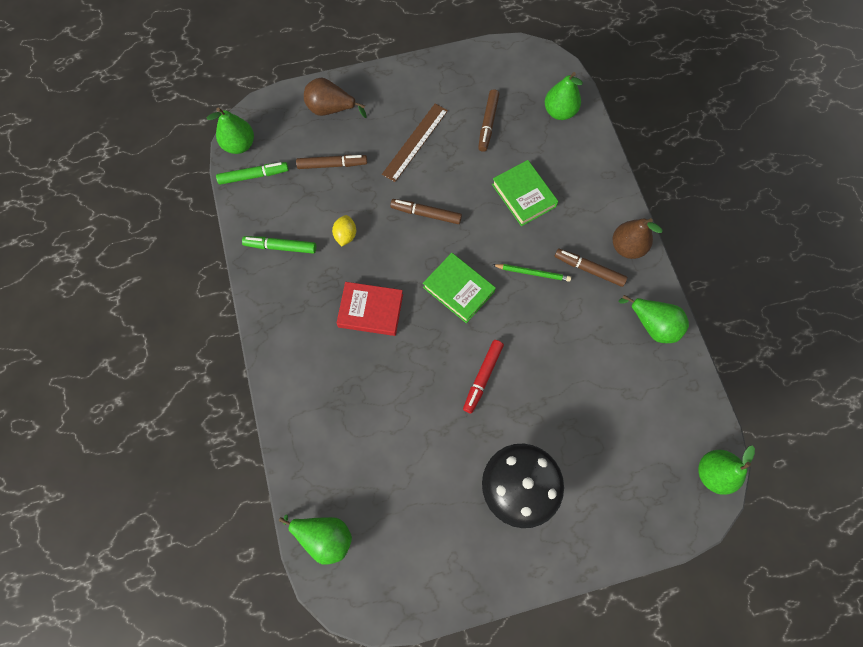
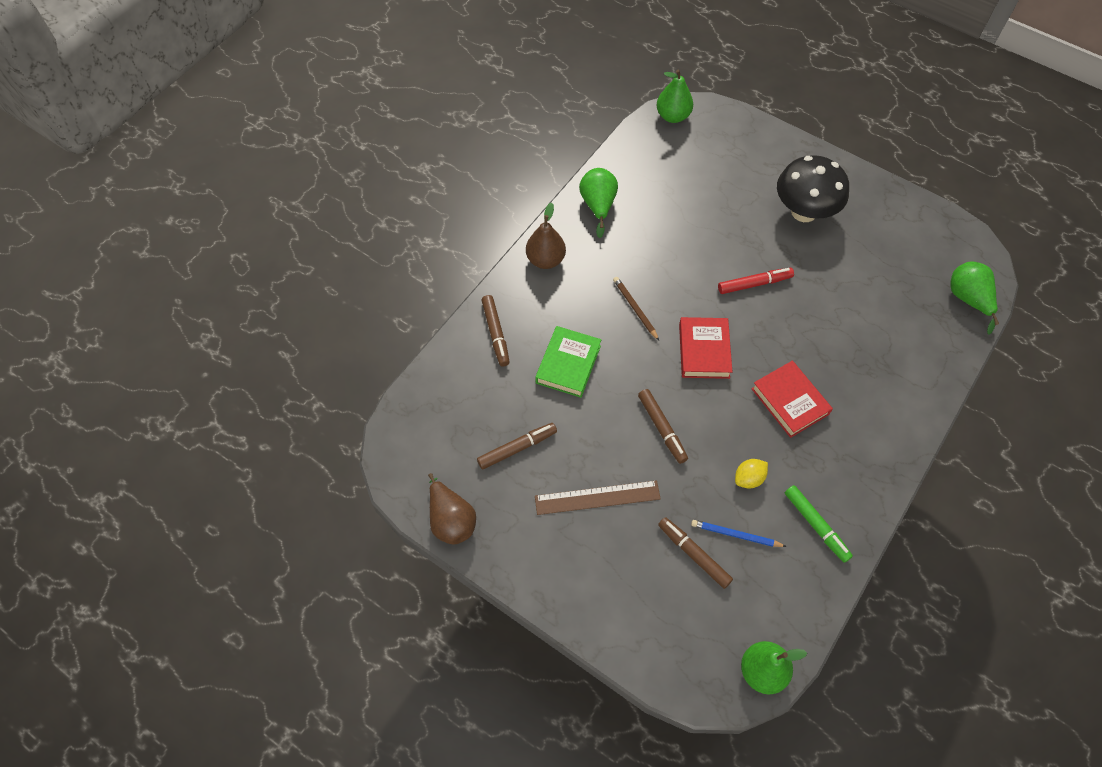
camera: 130 degrees left, 10 degrees down
(254, 176) = (778, 621): green marker -> none
(320, 197) = (736, 535): none -> blue pencil
(331, 109) = (635, 613): brown pear -> brown pear (451, 520)
(458, 289) = (704, 351): green book -> red book
(532, 273) = (635, 309): green pencil -> brown pencil
(559, 112) = (449, 396): green pear -> none
(589, 269) = (592, 273): brown marker -> brown marker (495, 333)

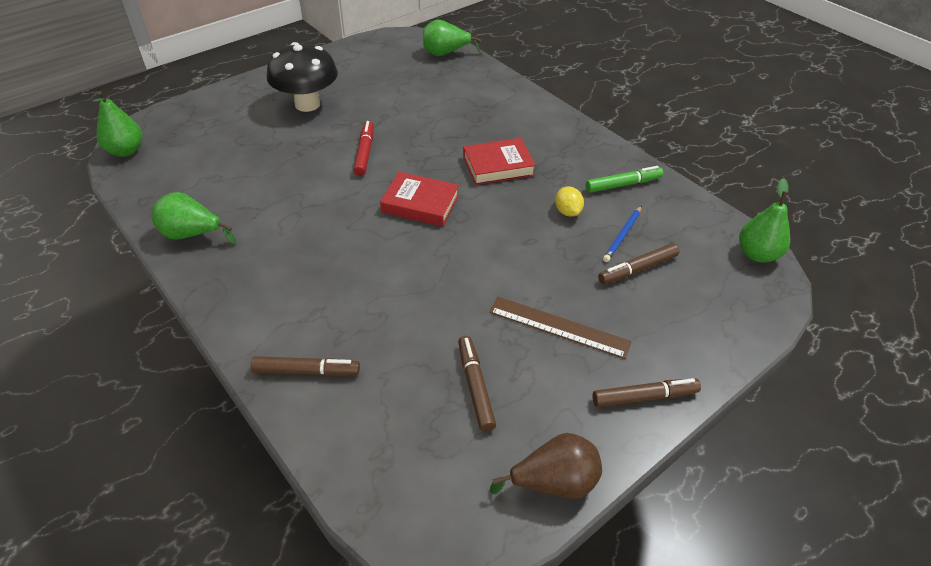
camera: 75 degrees left, 15 degrees down
(545, 260) = (232, 297): brown pear -> none
(568, 364) = (385, 311): green book -> none
(597, 497) = (558, 327): brown ruler -> brown ruler turned 75 degrees counterclockwise
(635, 309) = (344, 239): brown pencil -> none
(662, 428) = (495, 256): brown marker -> brown marker (644, 397)

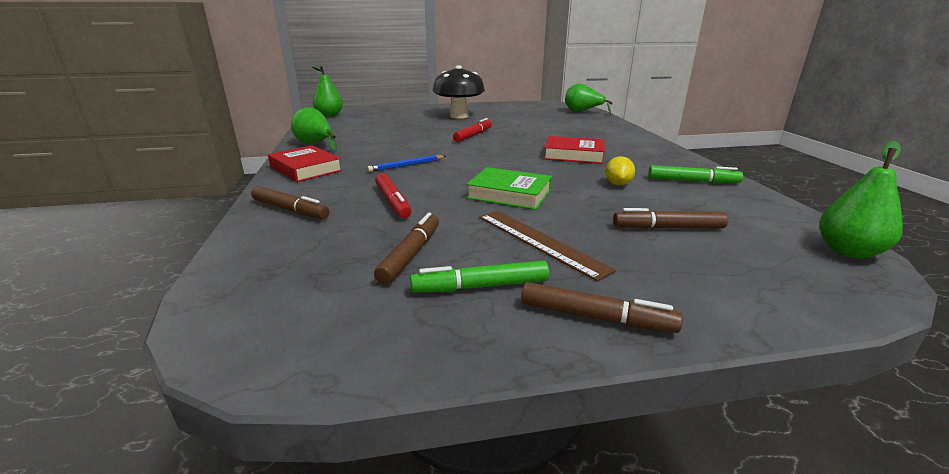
camera: 30 degrees right, 20 degrees down
(393, 318) = (392, 202): none -> red marker
(420, 204) = (487, 159): red book -> red book (305, 169)
(488, 263) = (509, 194): none -> green book
(553, 482) = (405, 349): brown pear -> none
(554, 400) = (480, 286): none -> green marker
(622, 235) = (667, 206): blue pencil -> blue pencil (407, 165)

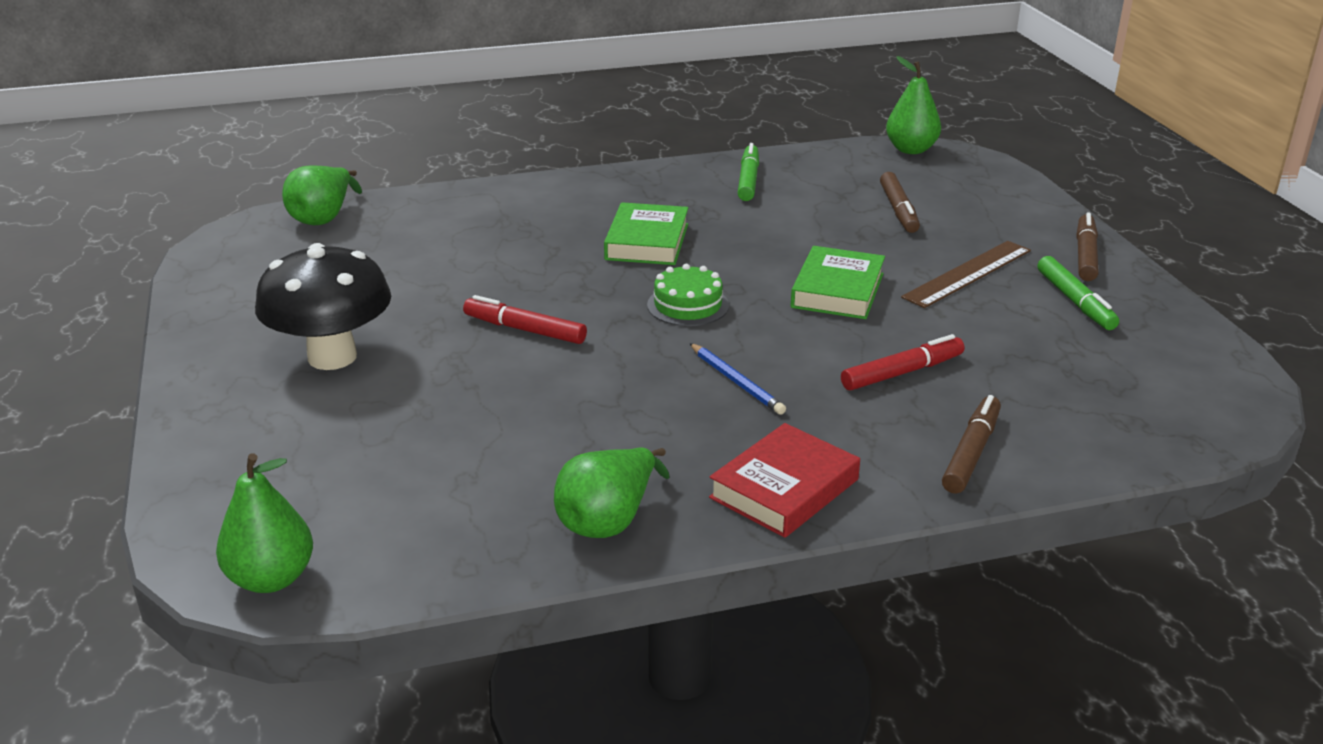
camera: 95 degrees left, 5 degrees up
(411, 254) = (1039, 342): brown marker -> none
(493, 160) = (688, 305): none -> green cake
(574, 155) = (647, 242): red book -> green book
(618, 184) = (774, 222): yellow lemon -> none

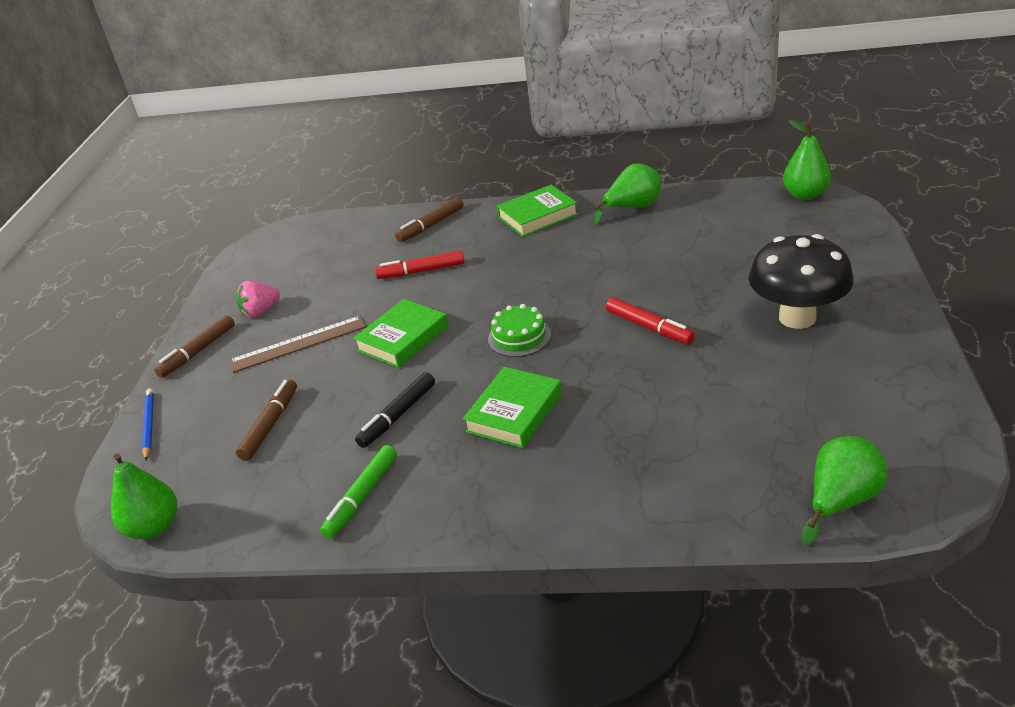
camera: 155 degrees left, 5 degrees up
(736, 381) = (524, 274): blue pencil -> blue pencil (149, 425)
(770, 228) = (397, 416): none -> black marker
(784, 488) = (537, 216): red book -> green book
(1075, 301) = (260, 311): green marker -> pink strawberry

